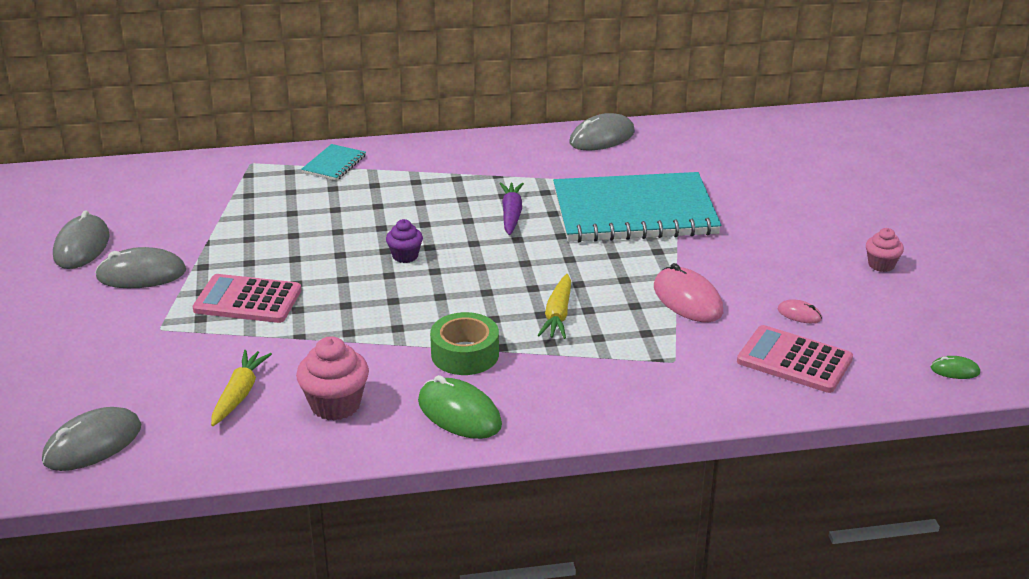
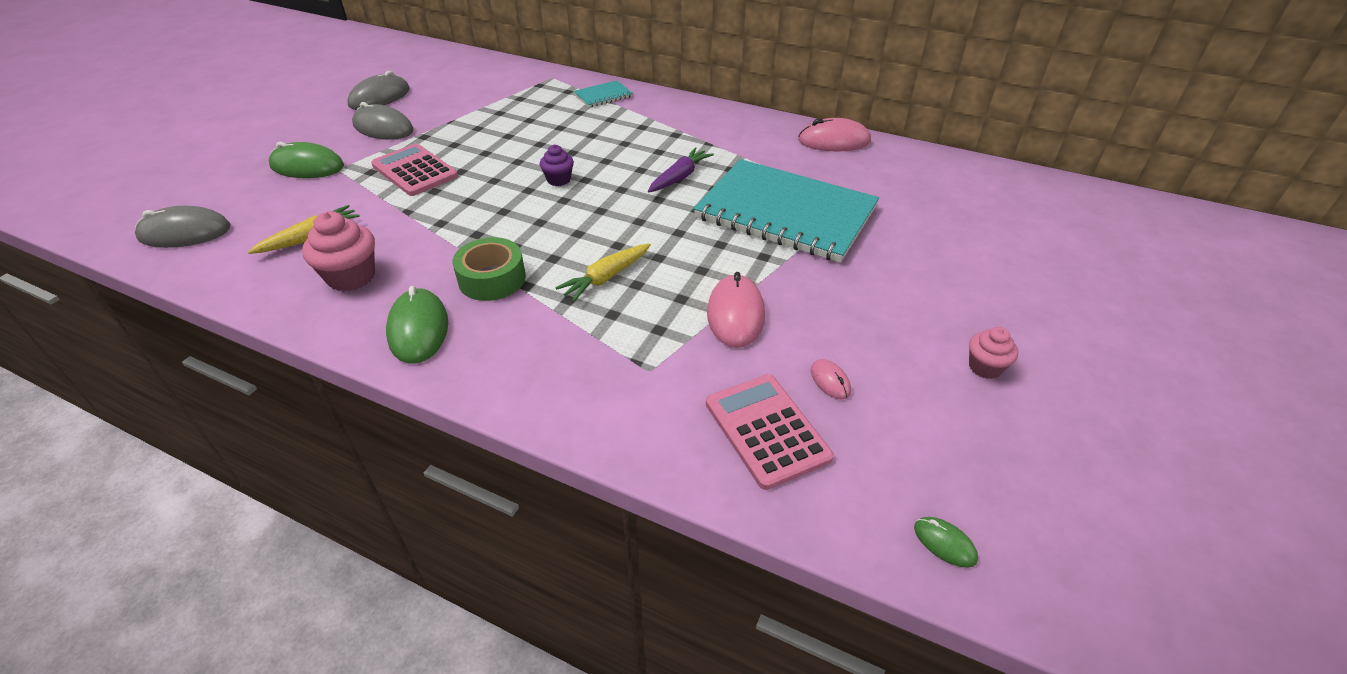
camera: 35 degrees right, 10 degrees up
(119, 339) = (307, 166): none -> green mouse
(602, 137) = (834, 141): grey mouse -> pink mouse

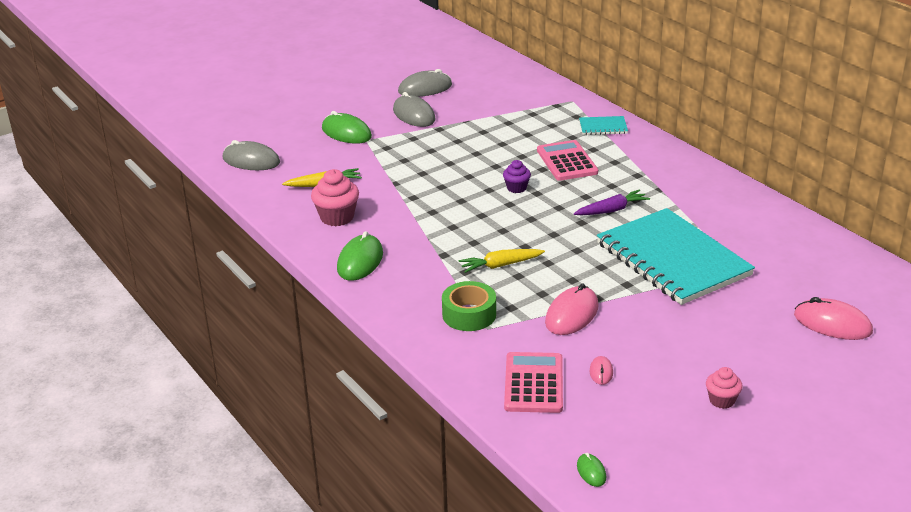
camera: 30 degrees right, 10 degrees down
(414, 171) = (417, 154): pink calculator -> pink calculator (567, 161)
(492, 279) = (424, 244): green tape -> green tape (469, 314)
(834, 141) = (772, 214): pink mouse -> pink mouse (832, 323)

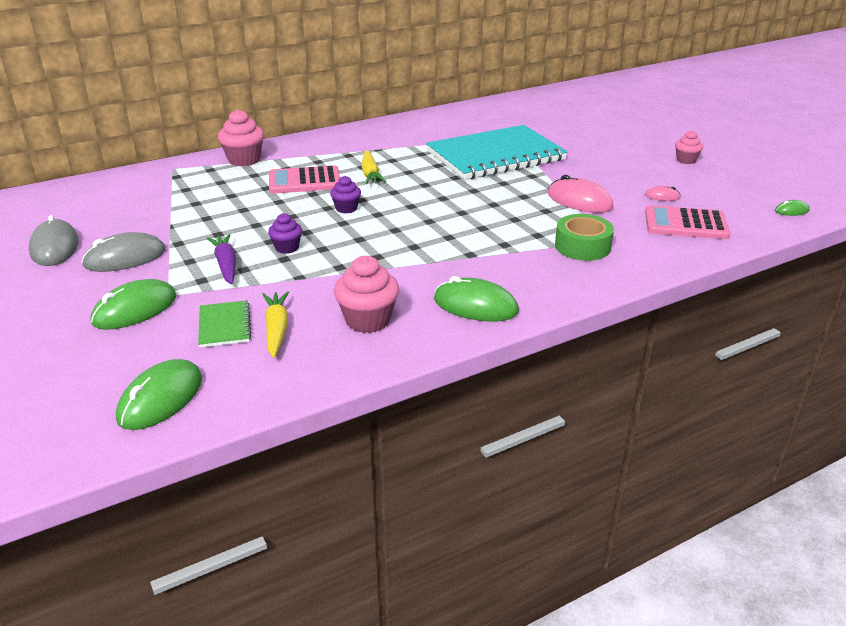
camera: 85 degrees left, 0 degrees up
(251, 160) = (161, 398): grey mouse -> green mouse
(328, 166) = (224, 325): none -> green notebook
(439, 172) = (287, 248): none -> purple cupcake
(500, 265) = (495, 226): yellow carrot -> yellow carrot (370, 174)
(603, 127) = (244, 160): turquoise notebook -> pink cupcake
(611, 210) = (407, 170): purple carrot -> purple carrot (226, 265)
(832, 323) = (585, 119): pink mouse -> none

